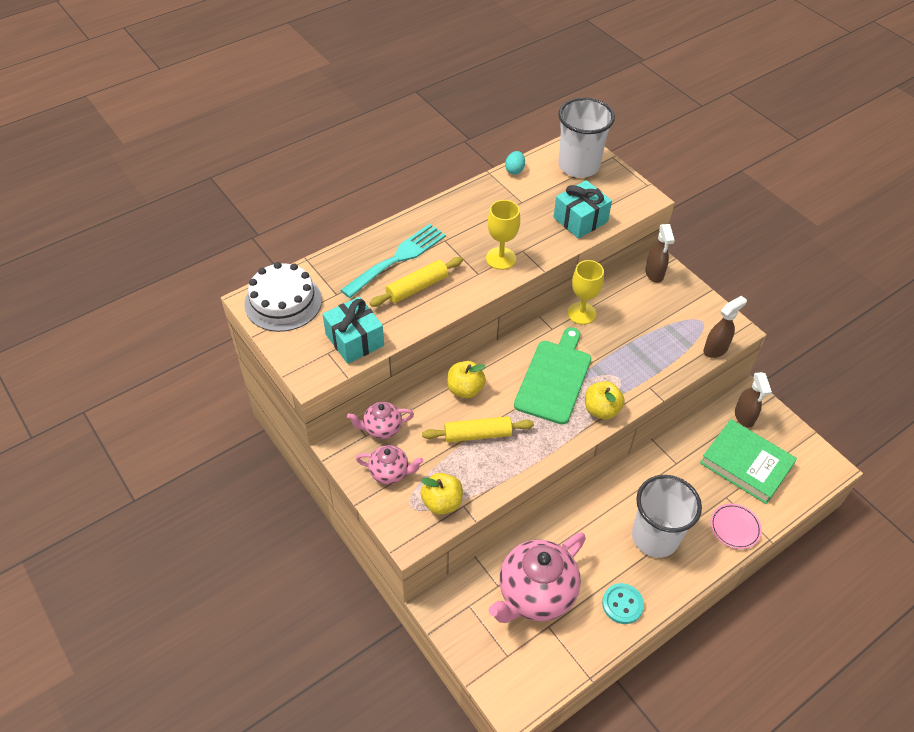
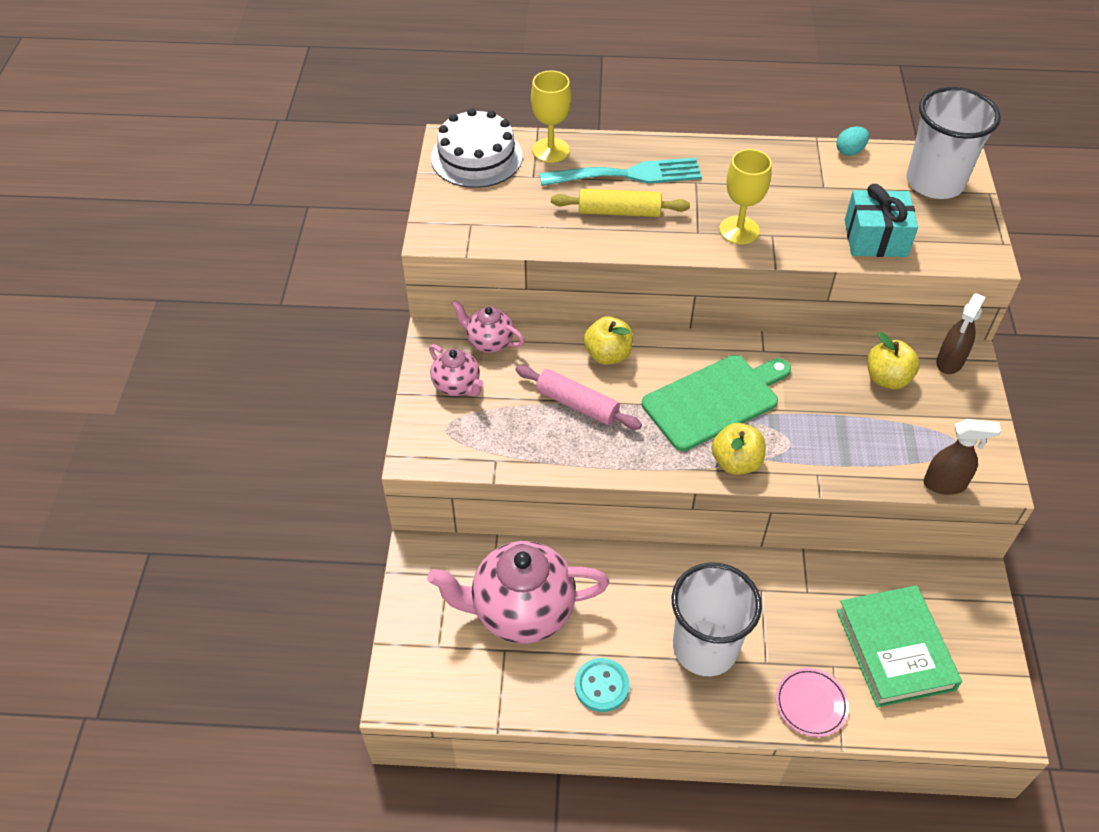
camera: 40 degrees right, 0 degrees up
(354, 340) = (507, 226): turquoise gift -> none
(442, 502) = (478, 444): yellow apple -> yellow apple (887, 378)
(477, 434) = (577, 404): yellow rolling pin -> pink rolling pin
(581, 313) = (814, 354): yellow goblet -> yellow goblet (550, 150)
(744, 417) = (945, 599): brown spray bottle -> none

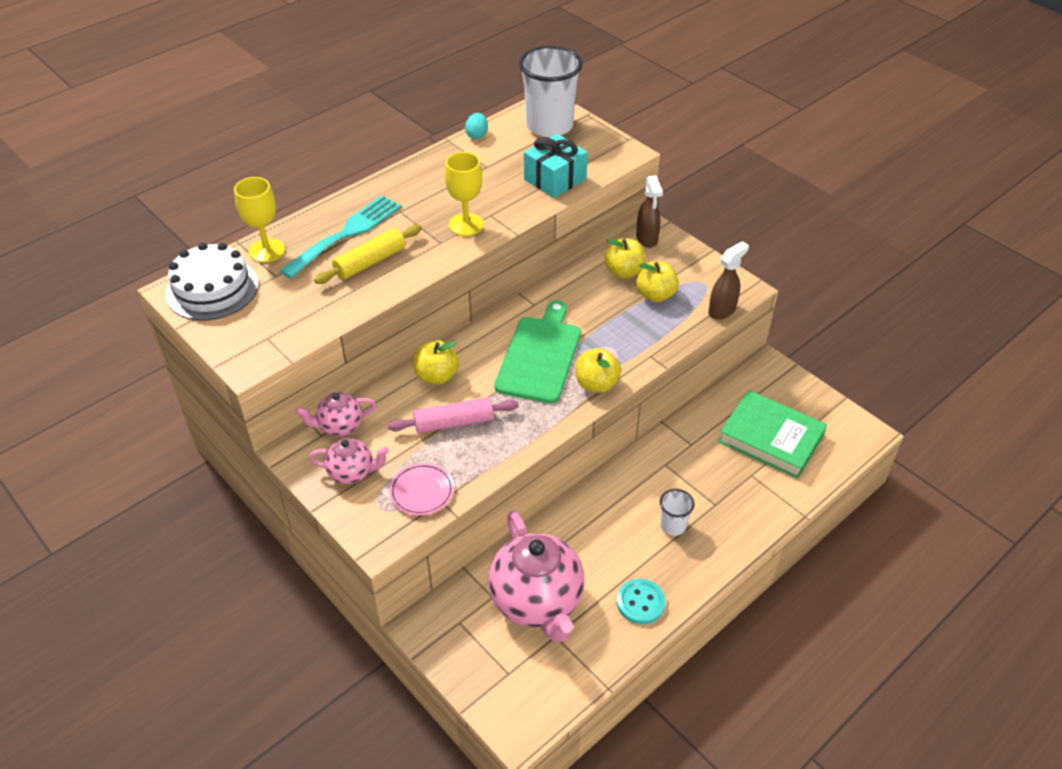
camera: 45 degrees left, 5 degrees down
(521, 611) = (537, 602): pink teapot -> pink teapot turned 60 degrees counterclockwise
(705, 647) = (673, 525): white cup -> white cup, size x0.47
(811, 704) = (764, 507): pink plate -> pink plate (422, 491)
(892, 422) = (655, 295): none -> yellow apple

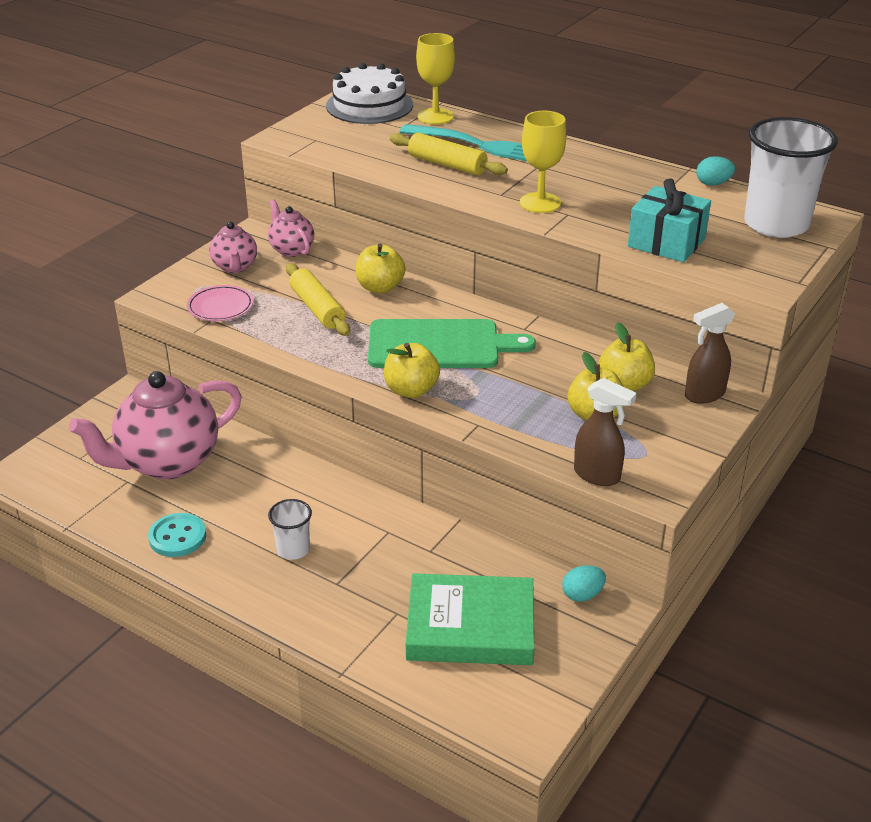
camera: 75 degrees right, 10 degrees down
(454, 422) = (317, 308): pink rolling pin -> yellow rolling pin
(750, 376) = (582, 595): none -> turquoise egg
(771, 438) = (470, 626): green book -> green book turned 75 degrees clockwise

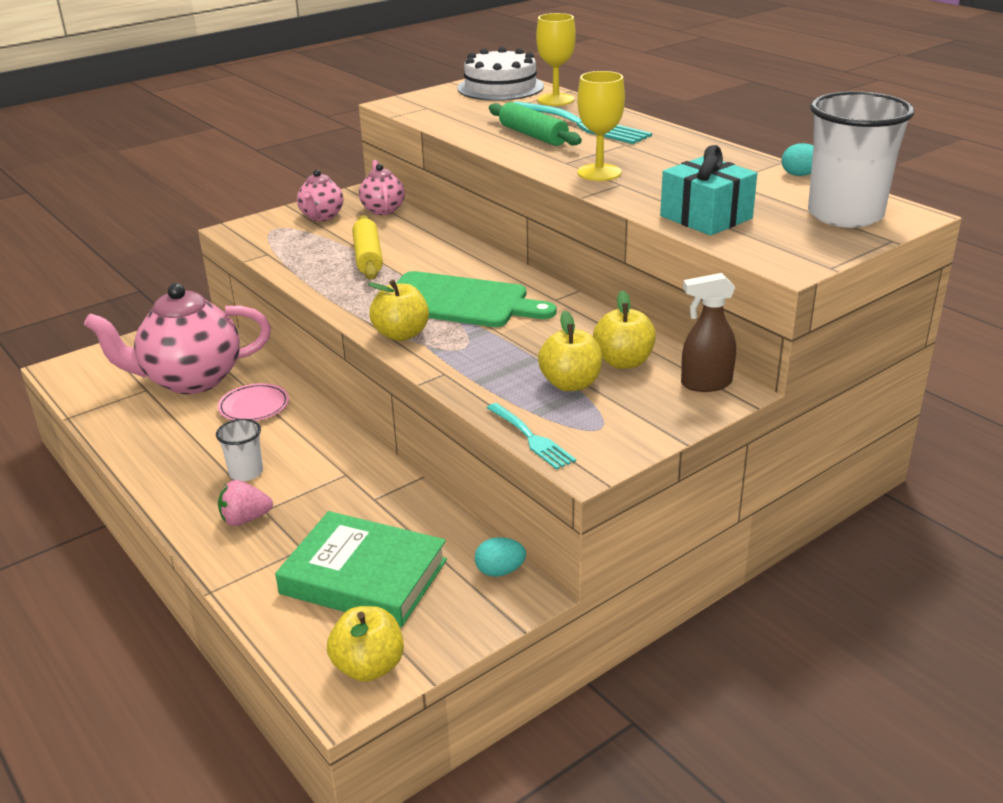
camera: 20 degrees right, 5 degrees down
(177, 537) = (153, 442): turquoise button -> none
(220, 307) = (283, 245): pink plate -> pink plate (254, 406)
(325, 596) = (245, 519): none -> pink strawberry
(380, 287) = (440, 248): yellow apple -> yellow apple (369, 667)
(447, 164) = (533, 135): yellow rolling pin -> green rolling pin
(597, 475) = (531, 438): brown spray bottle -> turquoise fork

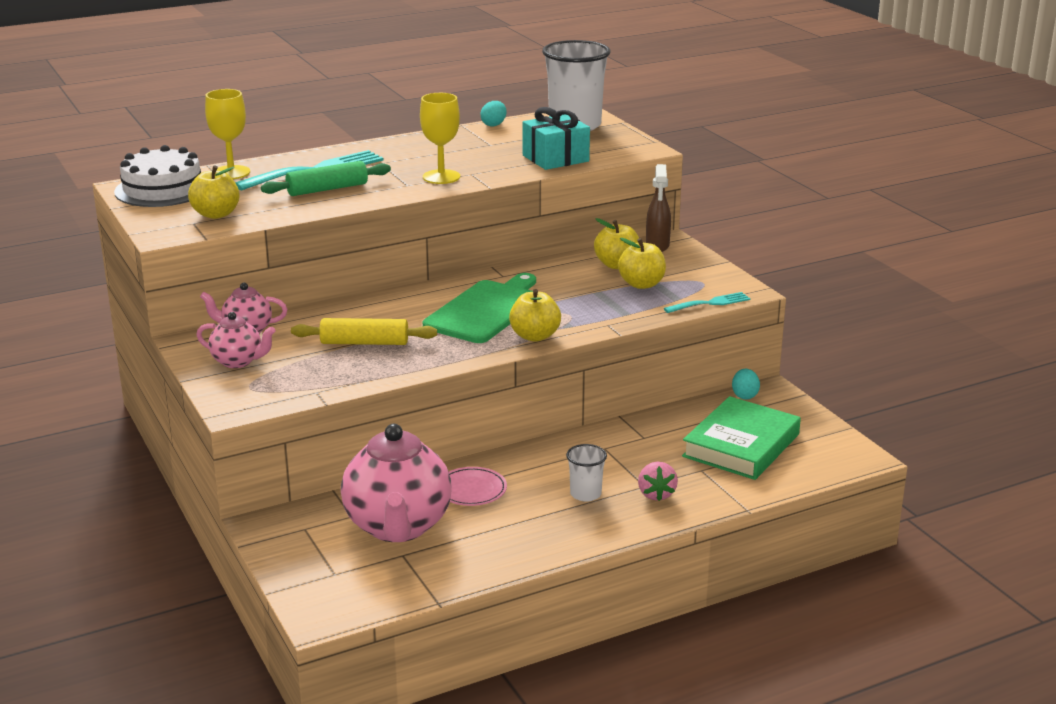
camera: 80 degrees left, 5 degrees down
(369, 667) = (836, 448): yellow apple -> yellow apple (216, 214)

